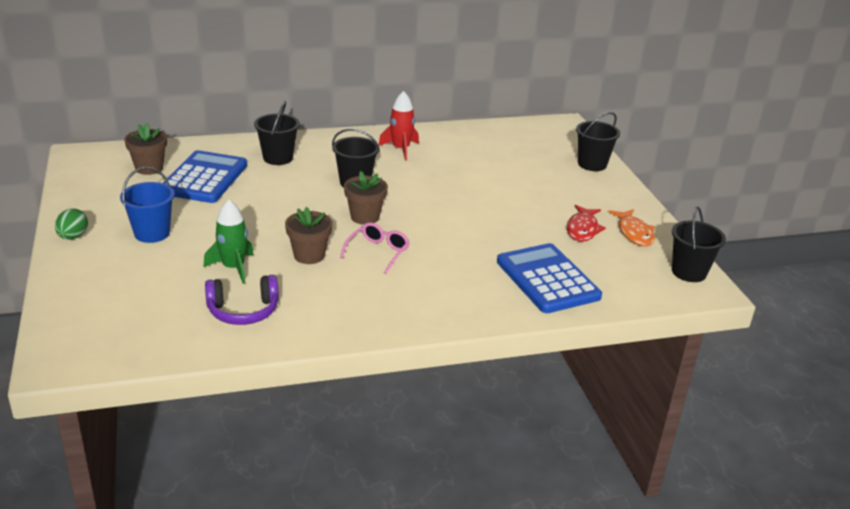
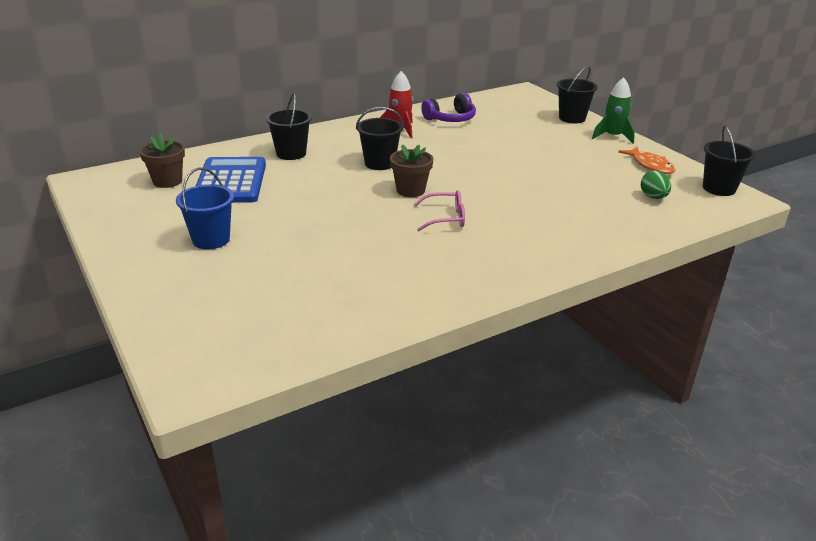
camera: 15 degrees left, 0 degrees up
(73, 237) = (127, 257): green egg -> green egg (653, 197)
(233, 268) = (317, 256): green rocket -> green rocket (612, 136)
(243, 311) = (356, 294): purple headphones -> purple headphones (450, 119)
(309, 255) = (383, 232): brown flower pot -> none
(378, 252) = (445, 218): pink glasses -> pink glasses turned 75 degrees clockwise
(547, 279) = (611, 214): blue calculator -> none
(583, 229) = (606, 169): red fish -> none

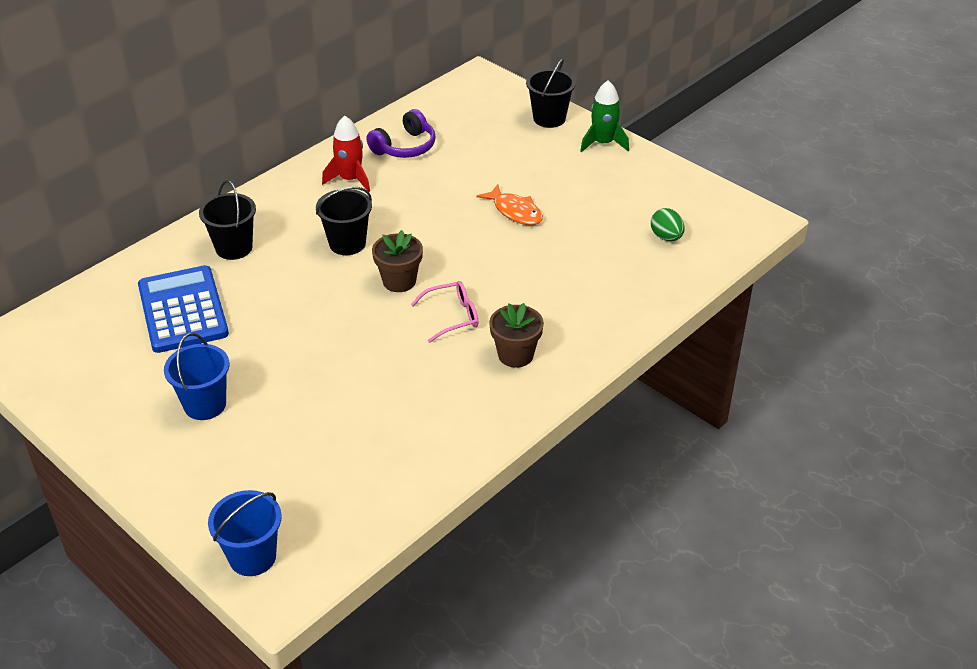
camera: 15 degrees left, 10 degrees up
(167, 181) = (105, 325): brown flower pot -> brown flower pot (515, 355)
(184, 351) = (252, 557): none -> blue bucket
(650, 166) = (654, 186): orange fish -> orange fish (515, 211)
(719, 188) = (732, 209): black bucket -> none

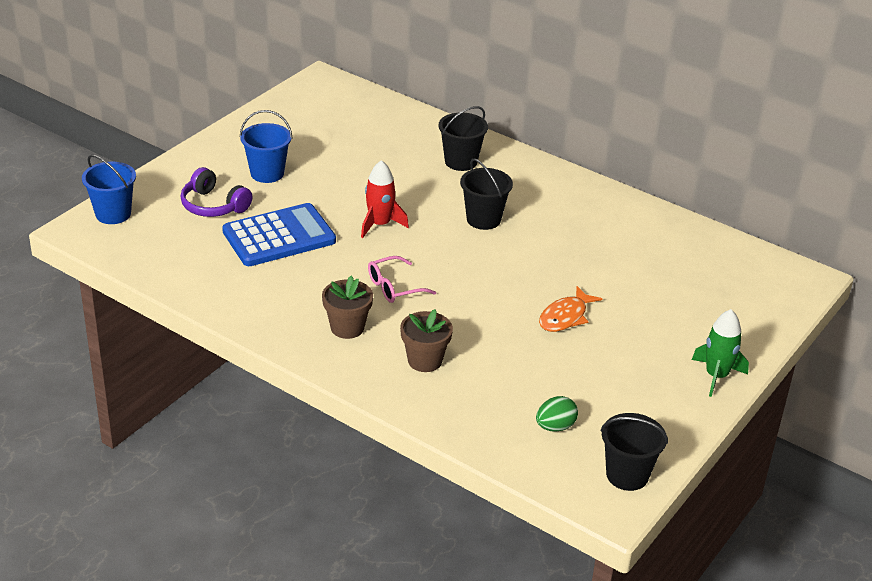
camera: 80 degrees right, 5 degrees down
(183, 310) = (375, 148): blue calculator -> blue calculator (279, 236)
(350, 179) = (581, 211): red rocket -> red rocket (379, 224)
(399, 281) = (437, 253): brown flower pot -> brown flower pot (425, 360)
(405, 147) = (649, 239): purple headphones -> purple headphones (213, 205)
(452, 316) = (394, 287): pink glasses -> pink glasses turned 90 degrees clockwise
(549, 118) = (747, 333): black bucket -> black bucket (627, 475)

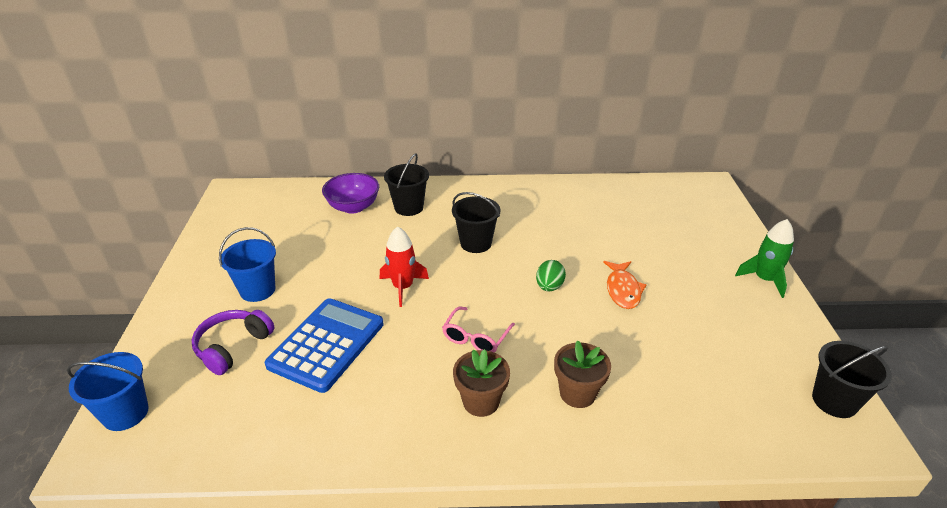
camera: 35 degrees left, 0 degrees up
(213, 205) = (233, 347): purple headphones -> purple headphones turned 120 degrees clockwise
(412, 139) = (353, 207): none -> purple bowl
(555, 427) = (738, 391): green egg -> green egg (549, 287)

